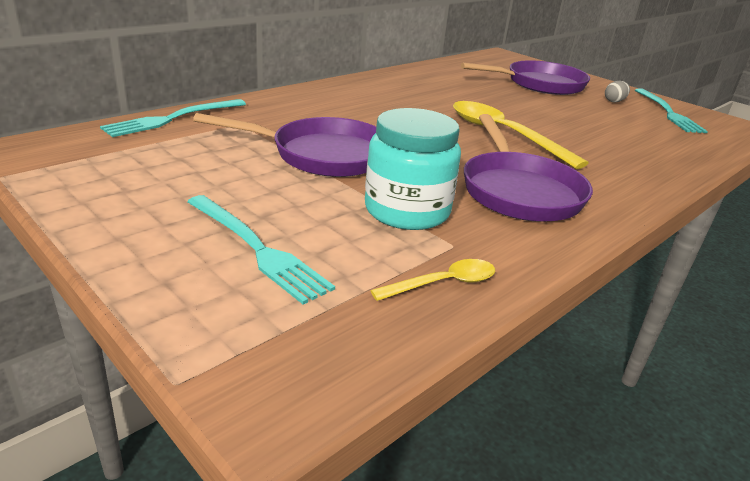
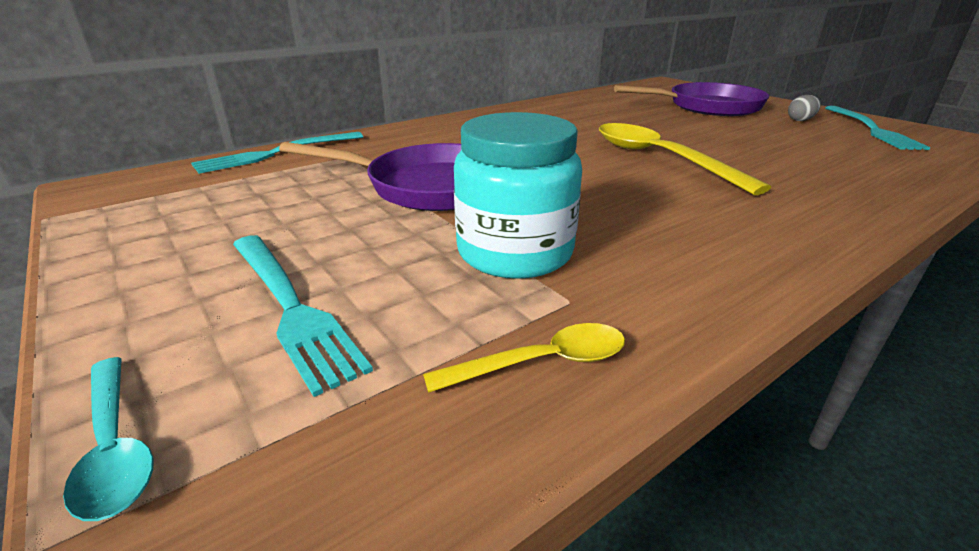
camera: 10 degrees right, 0 degrees up
(189, 333) = (115, 447): none -> turquoise spoon
(519, 191) = (673, 224): purple pan -> none

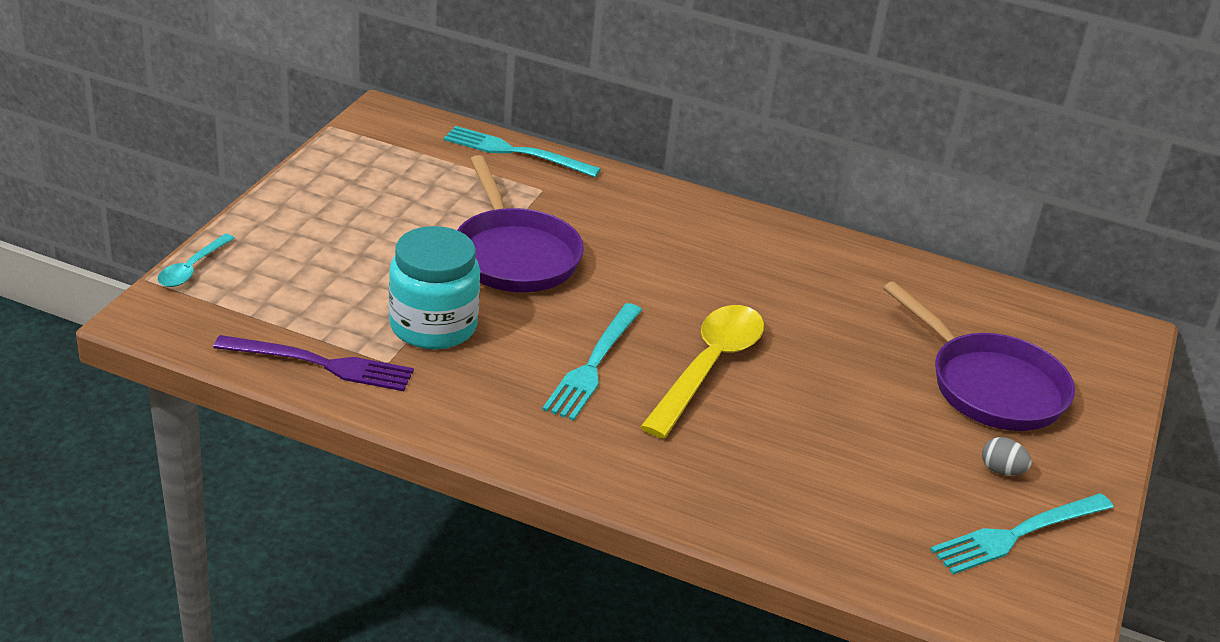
camera: 55 degrees right, 5 degrees up
(289, 306) = (309, 265): turquoise fork -> turquoise fork (593, 364)
(543, 362) = (320, 364): yellow spoon -> purple fork

